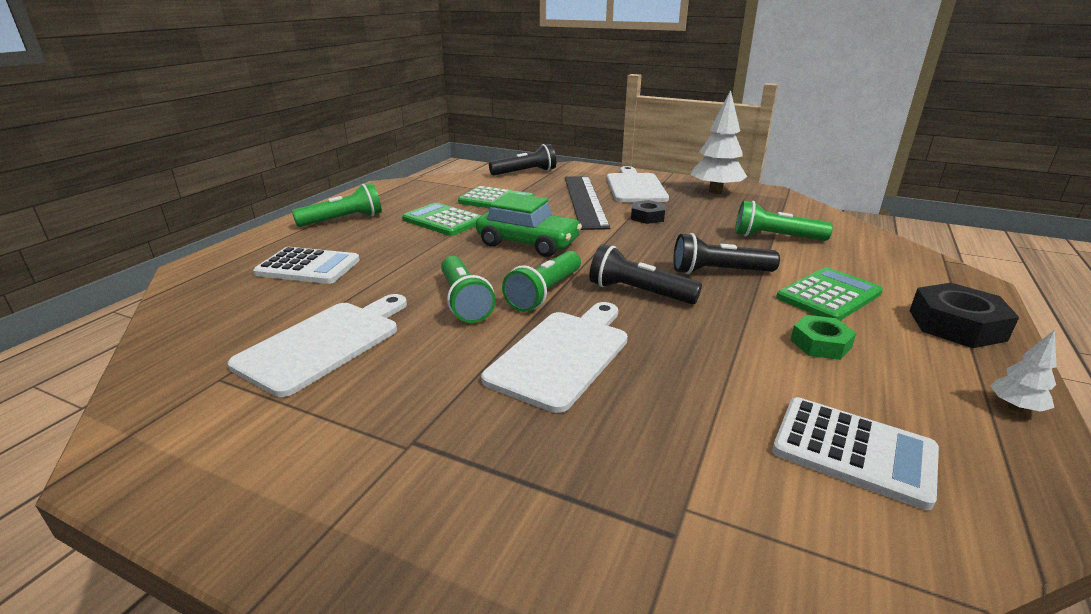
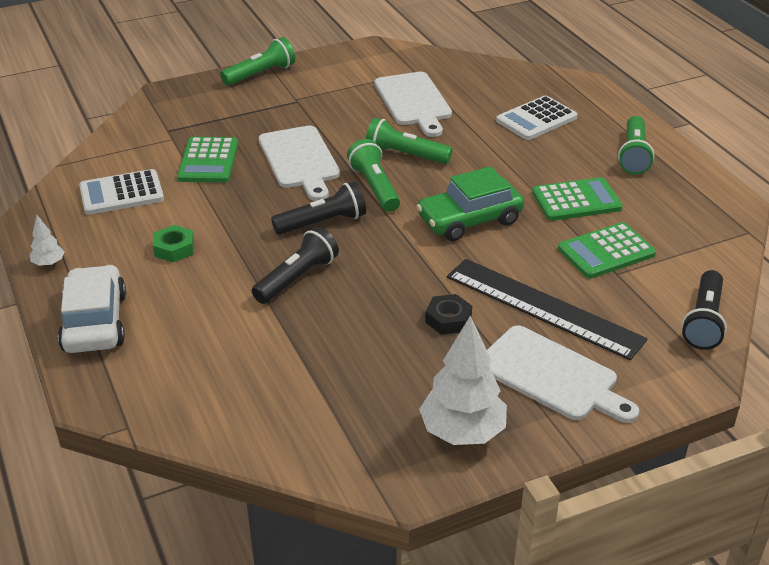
camera: 130 degrees right, 10 degrees up
(775, 237) = (302, 363): green flashlight -> green flashlight (261, 74)
(829, 295) = (198, 301): green calculator -> green calculator (208, 161)
(956, 325) = (95, 322): black nut -> white car

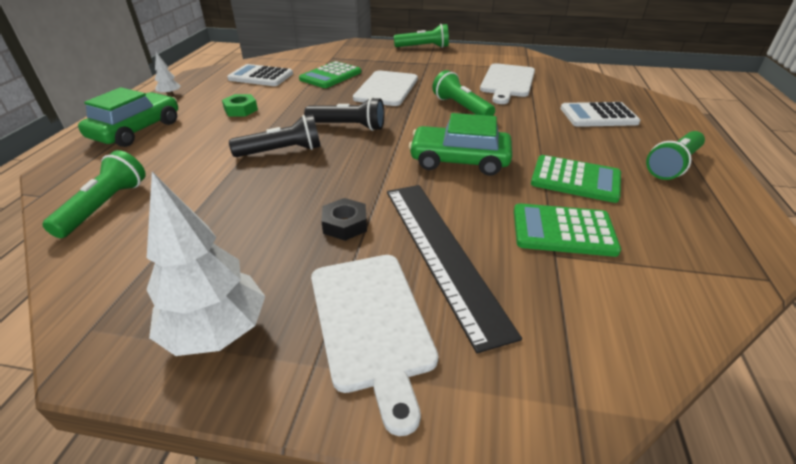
camera: 35 degrees right, 0 degrees up
(95, 322) = (137, 130): white car -> green car
(375, 187) = (414, 118): green flashlight -> green flashlight (105, 206)
(703, 321) = (619, 355): black flashlight -> none

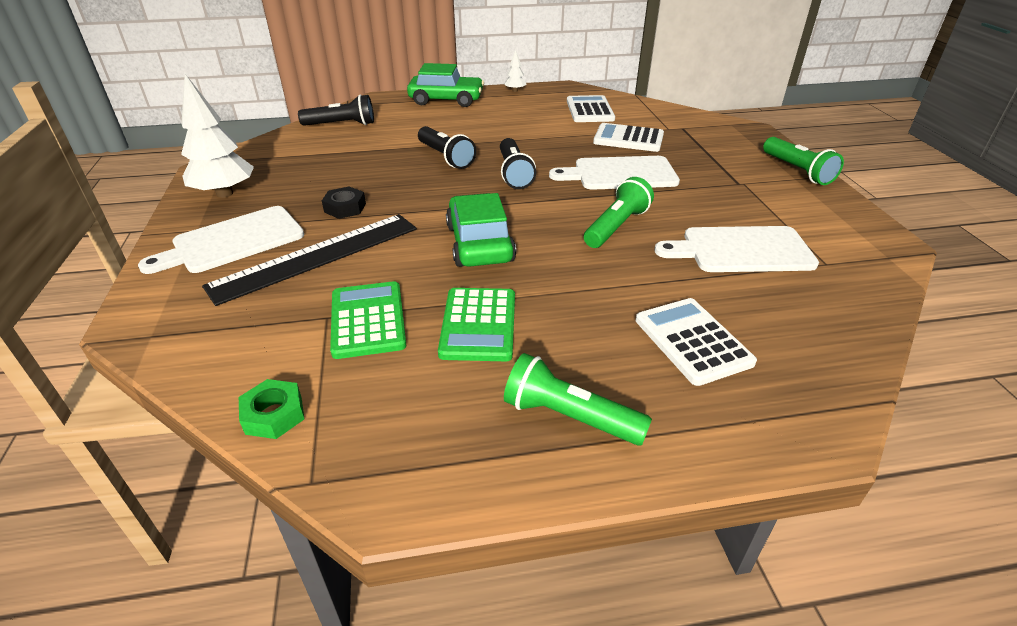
camera: 70 degrees right, 0 degrees up
(105, 206) = (341, 125): green flashlight -> black flashlight
(241, 110) = (510, 122): green nut -> green nut (274, 415)
(330, 76) = (628, 139): green calculator -> white calculator

